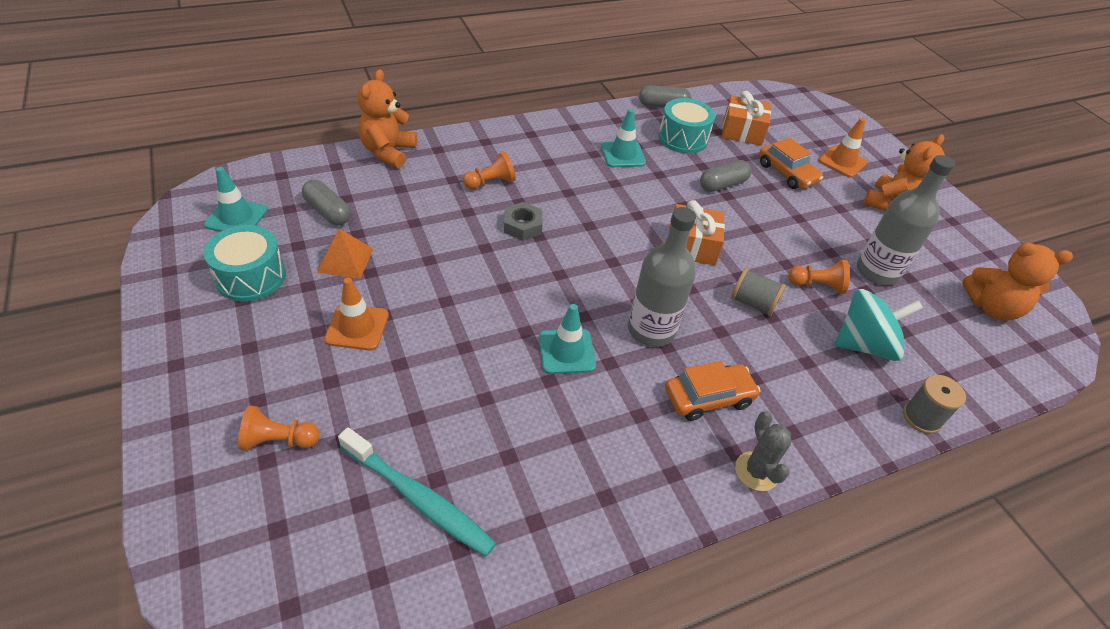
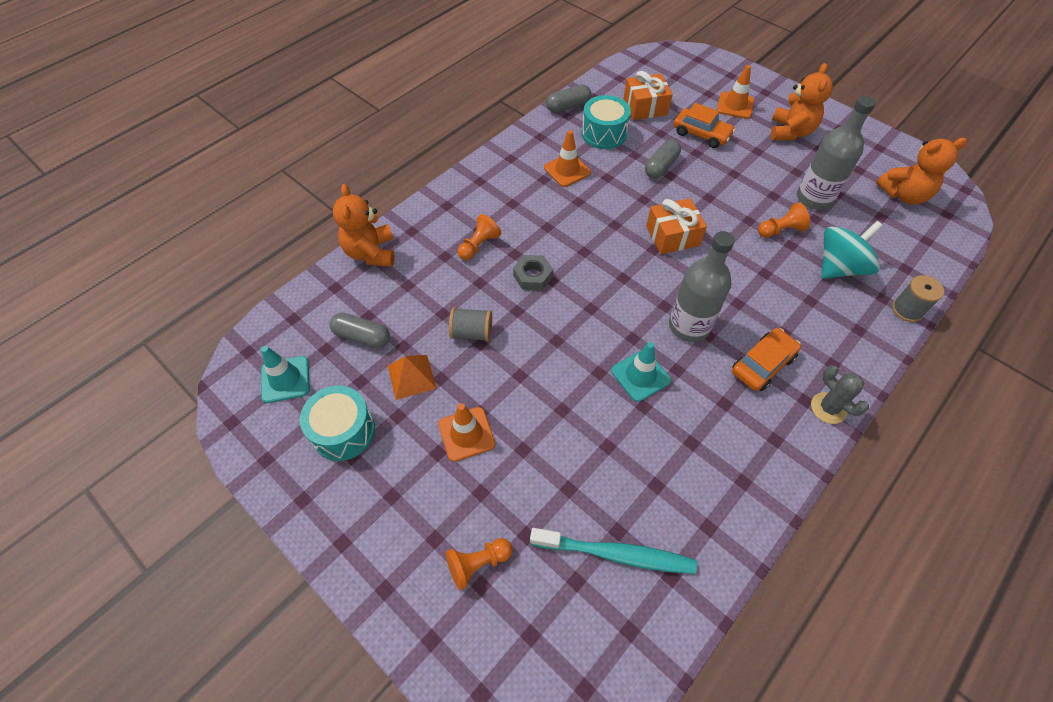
camera: 20 degrees left, 10 degrees up
(622, 154) = (567, 170): turquoise traffic cone -> orange traffic cone
(752, 303) = (745, 267): grey spool -> grey spool (472, 333)

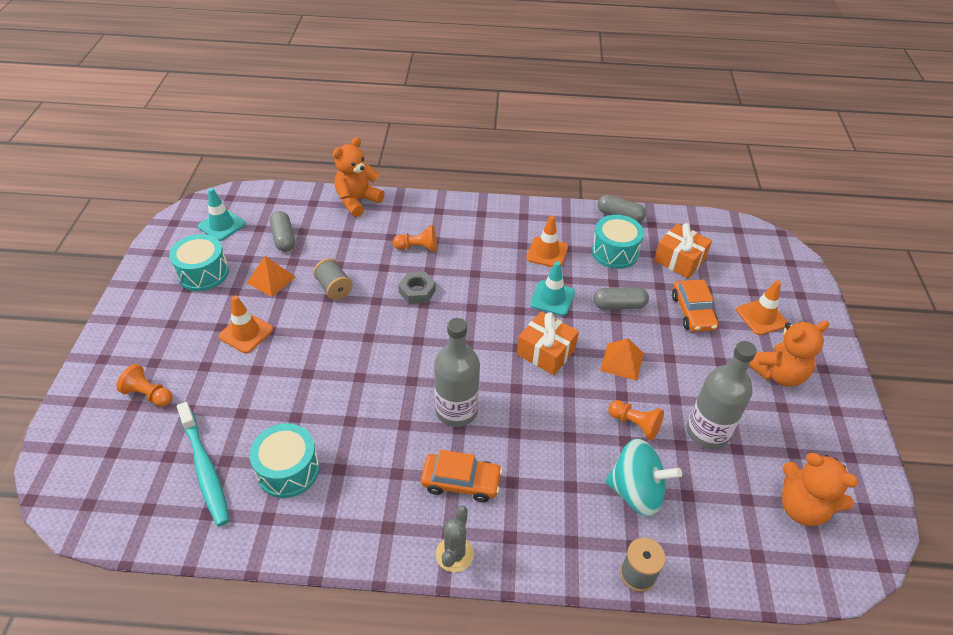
camera: 50 degrees right, 10 degrees down
(640, 375) = (378, 404): turquoise traffic cone -> turquoise traffic cone (552, 298)
(666, 483) = (288, 470): none -> turquoise drum
(717, 200) = (622, 361): none -> orange pyramid

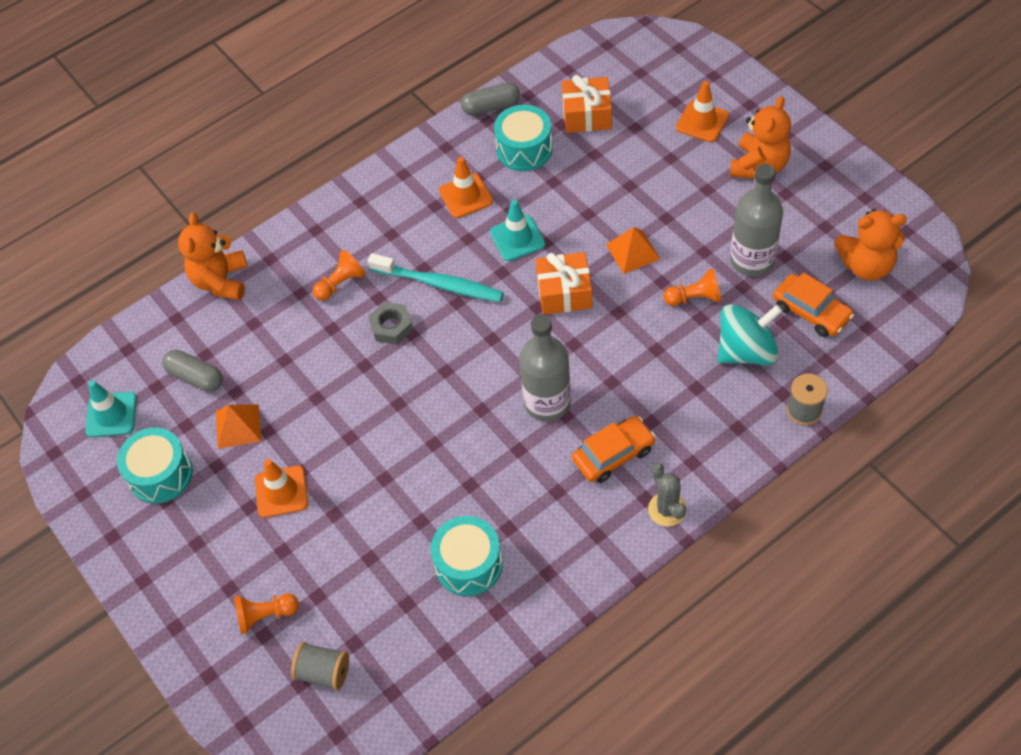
camera: 35 degrees left, 10 degrees up
(205, 469) = (399, 624): turquoise toothbrush -> turquoise toothbrush (439, 284)
(334, 288) = (310, 385): grey spool -> grey spool (323, 672)
(619, 305) = (580, 201): grey capsule -> none
(692, 312) = (645, 160): orange car -> orange car (811, 311)

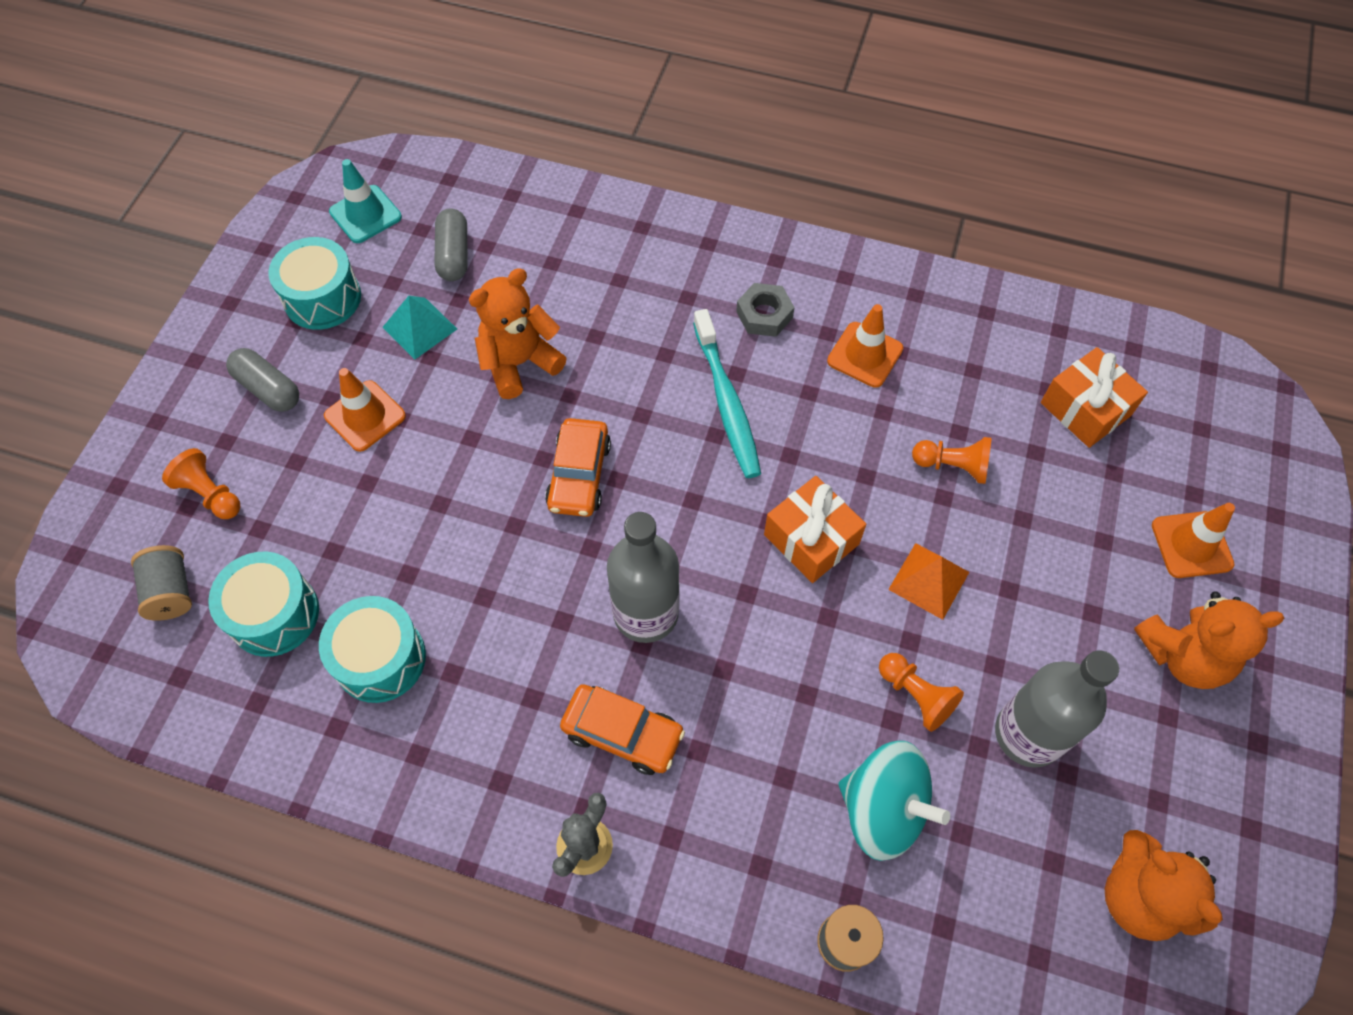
camera: 50 degrees right, 5 degrees up
(221, 281) = (583, 203): orange teddy bear -> orange teddy bear (519, 363)
(238, 426) = (419, 328): orange pyramid -> turquoise pyramid
(340, 283) = (657, 308): orange pawn -> orange pawn (953, 466)
(391, 326) = (637, 390): grey nut -> grey nut (764, 315)
(491, 107) = (1009, 304): grey capsule -> grey capsule (268, 389)
(517, 238) = (849, 443): turquoise traffic cone -> none
(524, 149) = (979, 373): turquoise drum -> turquoise drum (274, 614)
(811, 311) = (1006, 861): orange car -> orange car (579, 475)

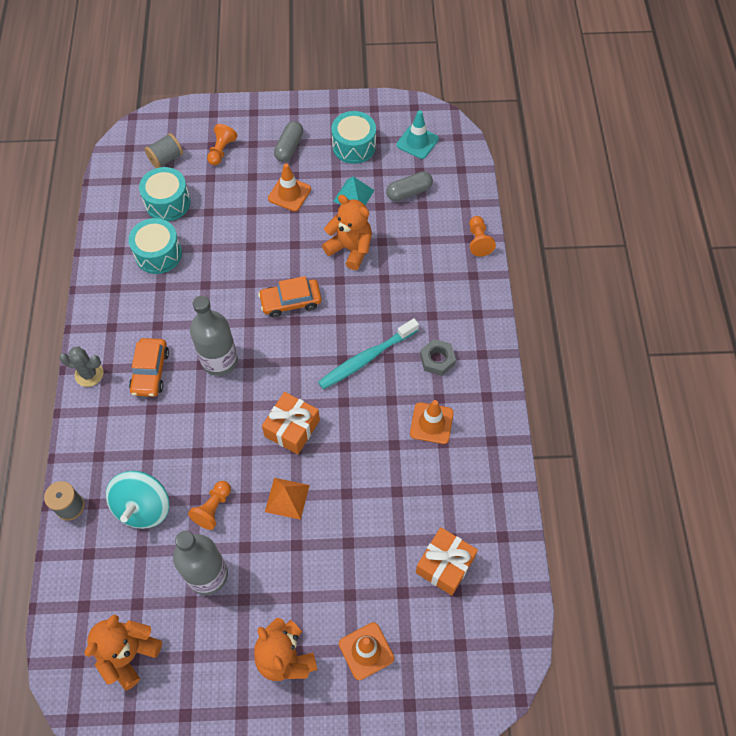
camera: 70 degrees right, 0 degrees up
(953, 466) = (370, 493): orange pawn -> orange pawn (478, 241)

